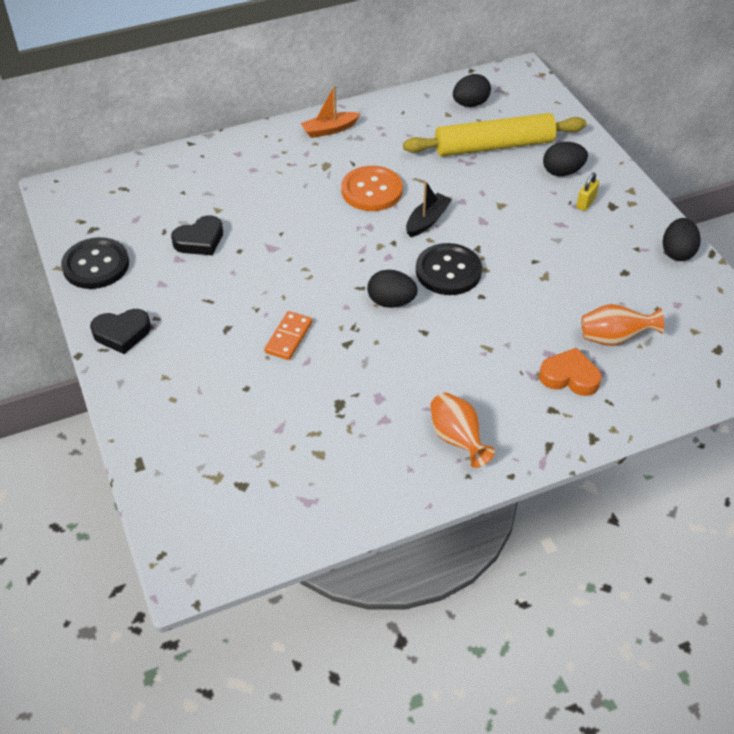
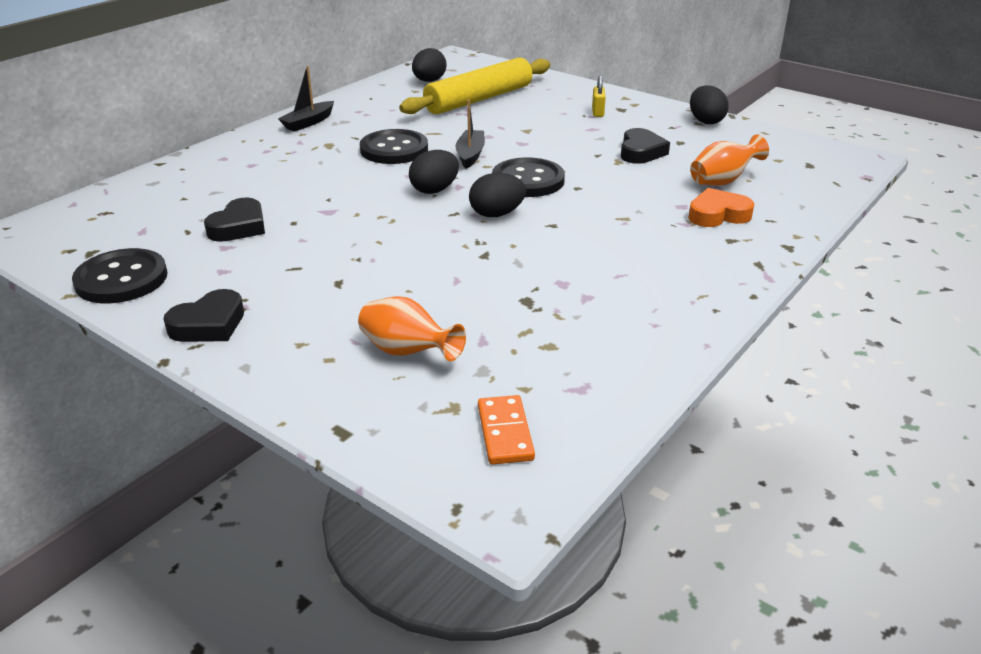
camera: 30 degrees left, 15 degrees down
(288, 337) = (417, 268): orange domino -> orange domino (505, 433)
(329, 130) = (308, 122): orange boat -> black boat
(371, 190) = (394, 149): orange button -> black button
(457, 439) = (673, 287): orange vase -> orange vase (407, 352)
(562, 172) = (556, 100): black egg -> black egg (434, 190)
(576, 272) = (641, 152): none -> black heart

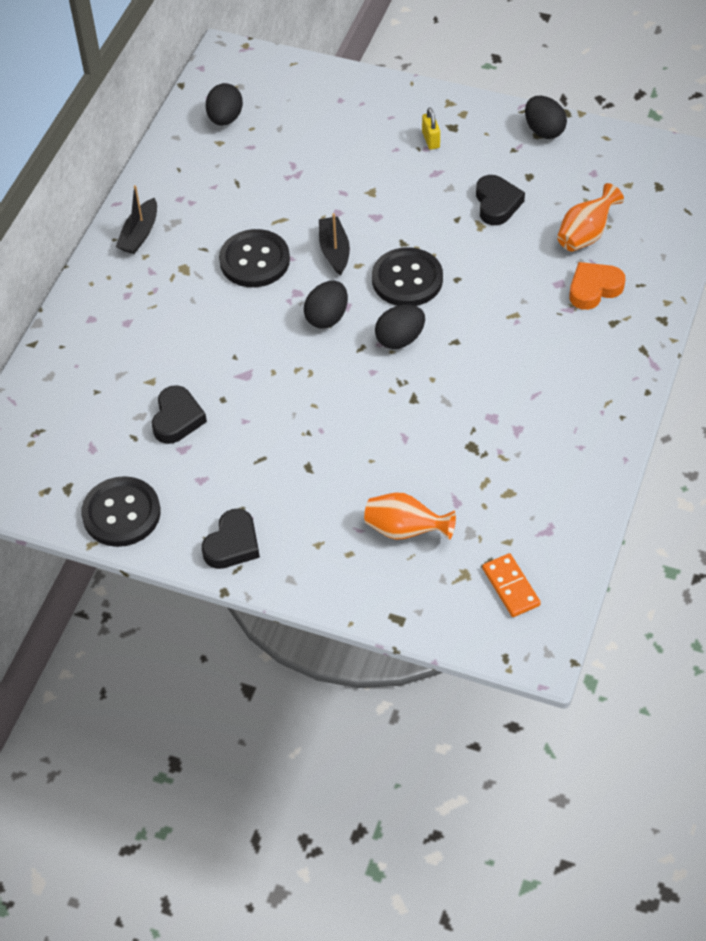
camera: 15 degrees left, 20 degrees up
(479, 99) = (297, 143): yellow rolling pin -> none

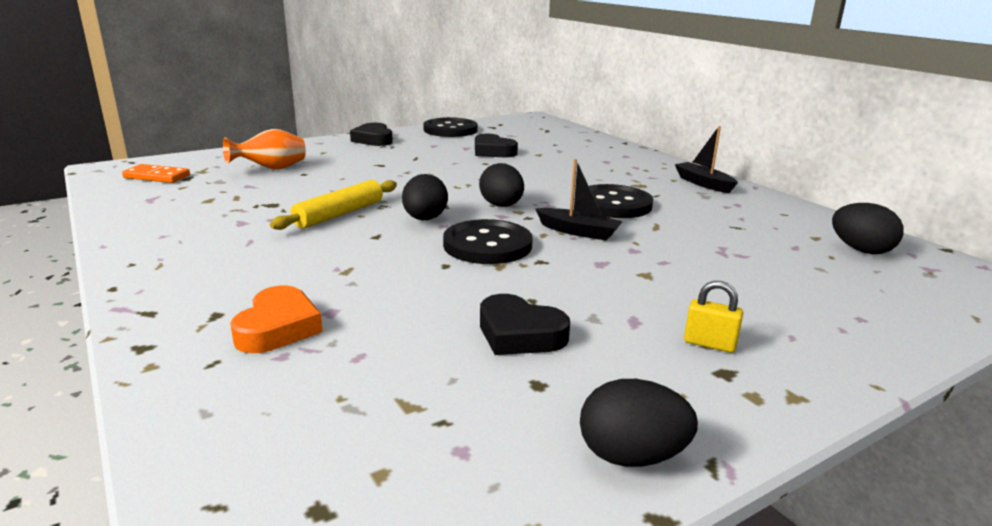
camera: 125 degrees right, 30 degrees down
(444, 391) = (339, 214): none -> yellow rolling pin
(585, 235) = (360, 369): orange vase -> none

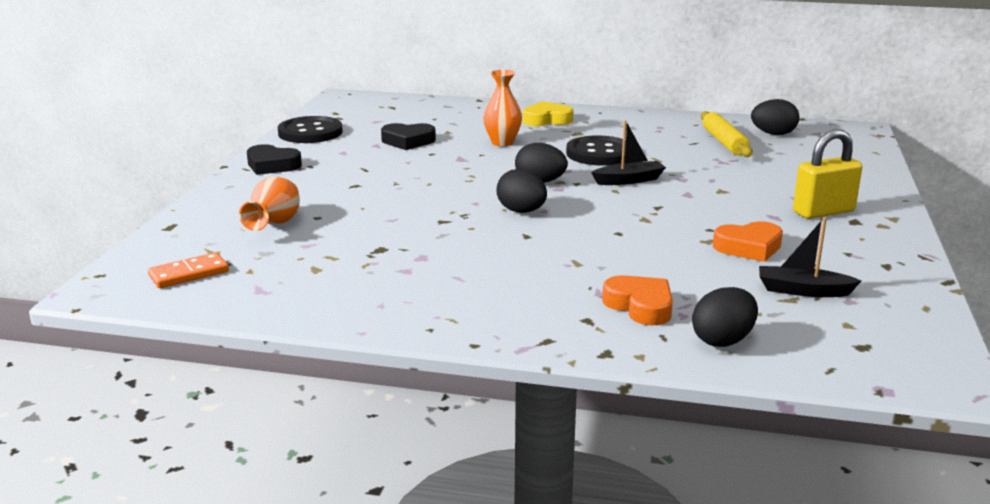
camera: 45 degrees left, 0 degrees up
(339, 214) = (455, 233): yellow rolling pin -> yellow rolling pin (724, 142)
(487, 245) = (606, 211): black button -> none
(519, 334) = (749, 247): black heart -> orange heart
(556, 172) = (502, 142): none -> orange vase
(631, 456) = (899, 268): black egg -> black egg (723, 340)
(640, 169) = (546, 120): none -> yellow heart
(703, 183) = (610, 118): black boat -> black boat (803, 291)
(709, 344) = (823, 212): yellow padlock -> yellow padlock, size x1.85

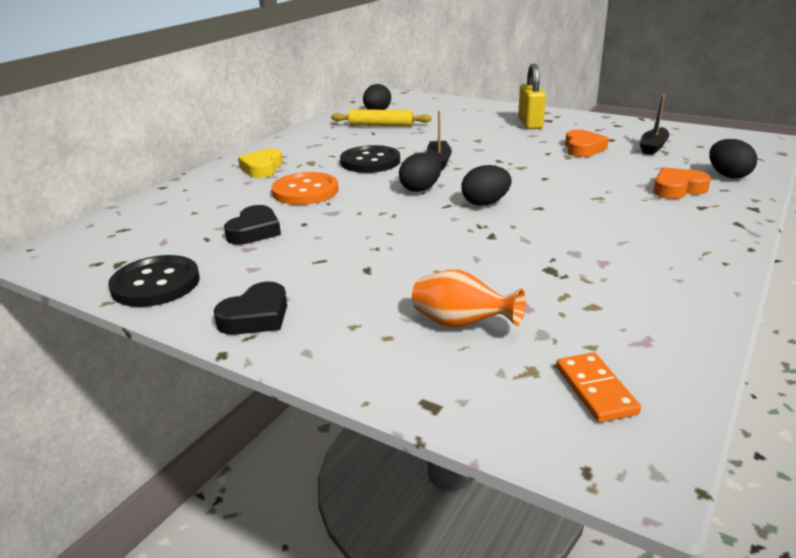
camera: 70 degrees left, 5 degrees up
(502, 142) = (305, 191): orange vase -> orange button

